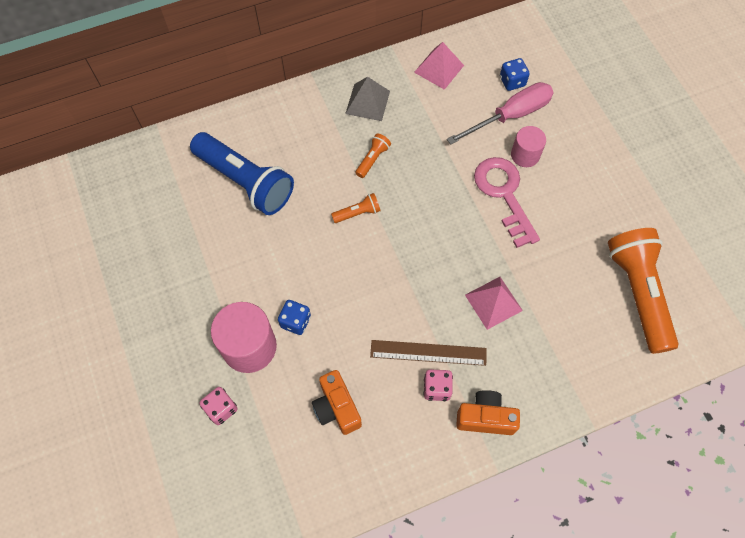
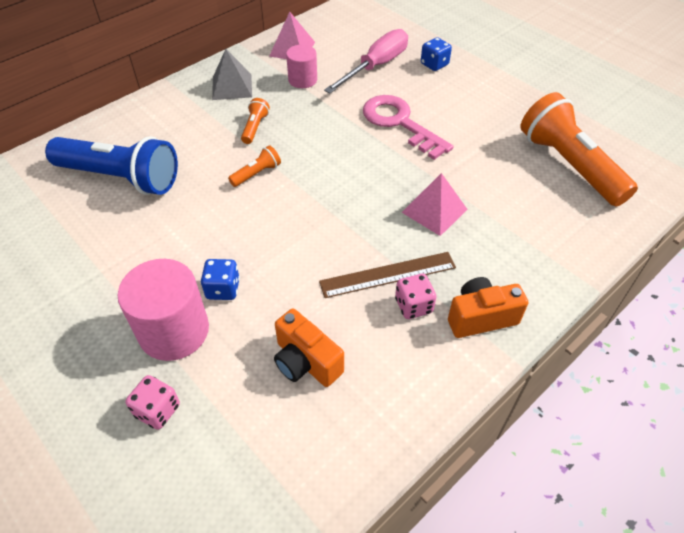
camera: 20 degrees left, 15 degrees down
(512, 81) = (365, 43): blue dice -> blue dice (434, 64)
(525, 155) = (404, 90): pink cylinder -> pink cylinder (302, 80)

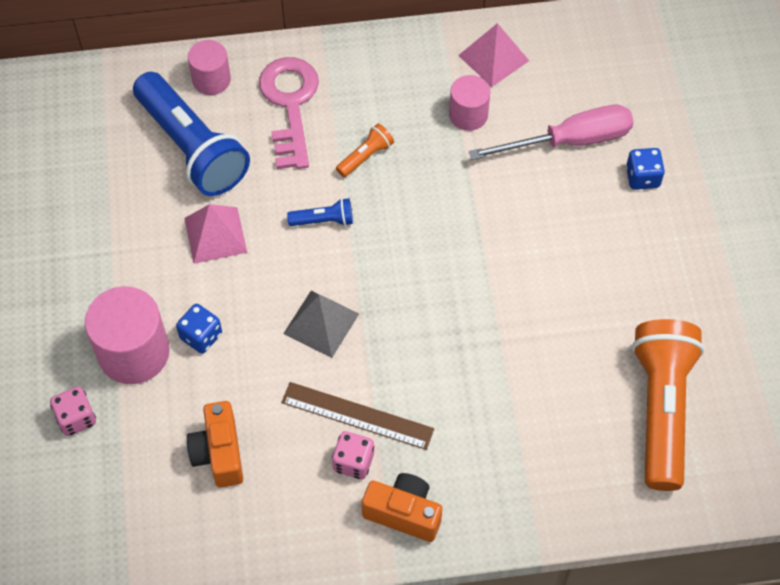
camera: 35 degrees right, 10 degrees up
(106, 135) = (211, 80): none -> pink cylinder
(232, 86) = (383, 81): grey pyramid -> grey pyramid (321, 323)
(257, 173) = (324, 220): orange flashlight -> blue flashlight
(400, 123) = (525, 242): pink key -> pink key (290, 105)
(434, 210) = (463, 374): pink pyramid -> pink pyramid (215, 235)

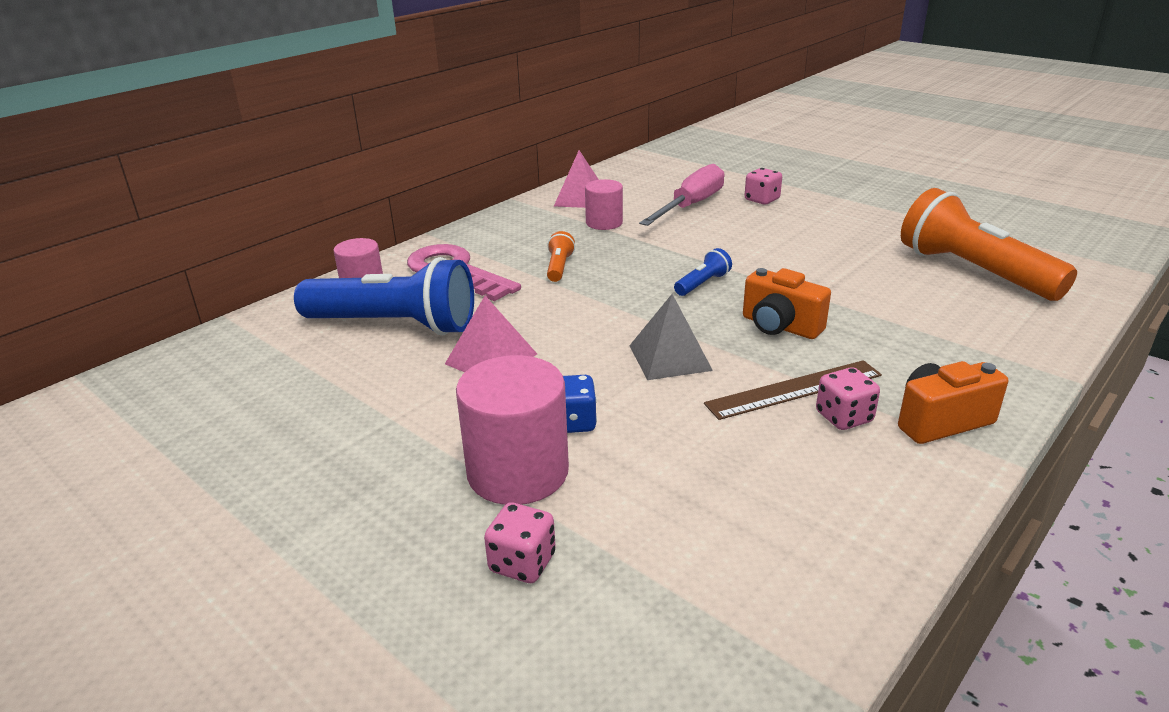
camera: 40 degrees left, 30 degrees down
(219, 453) = (720, 489): orange camera -> orange camera (780, 326)
(324, 220) = (577, 308): blue flashlight -> blue flashlight (702, 284)
(642, 177) = (762, 200): blue dice -> pink dice

